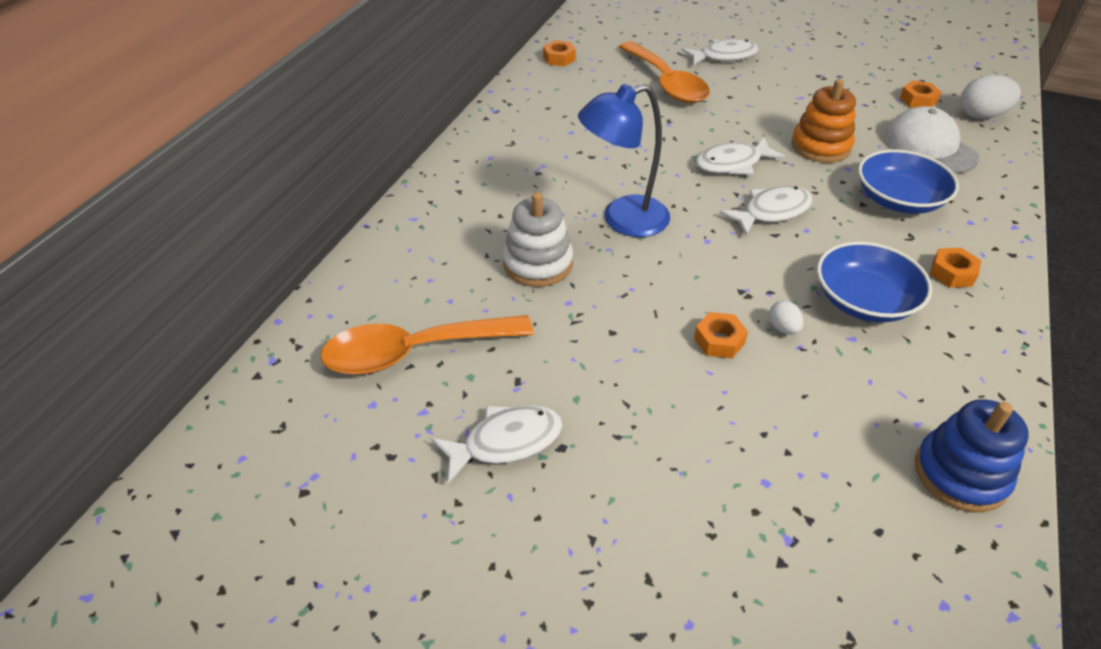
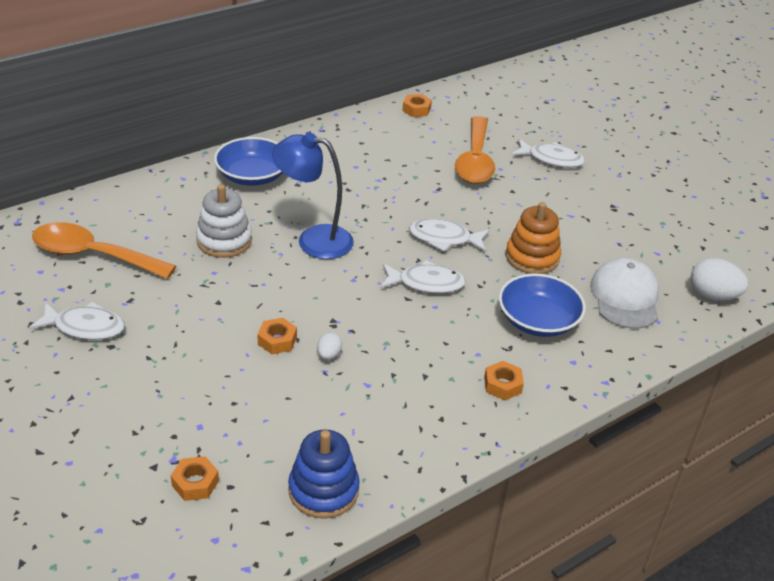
camera: 30 degrees right, 5 degrees down
(864, 301) = (409, 368): blue bowl -> blue bowl (252, 176)
(918, 100) = (672, 260): orange nut -> orange nut (195, 483)

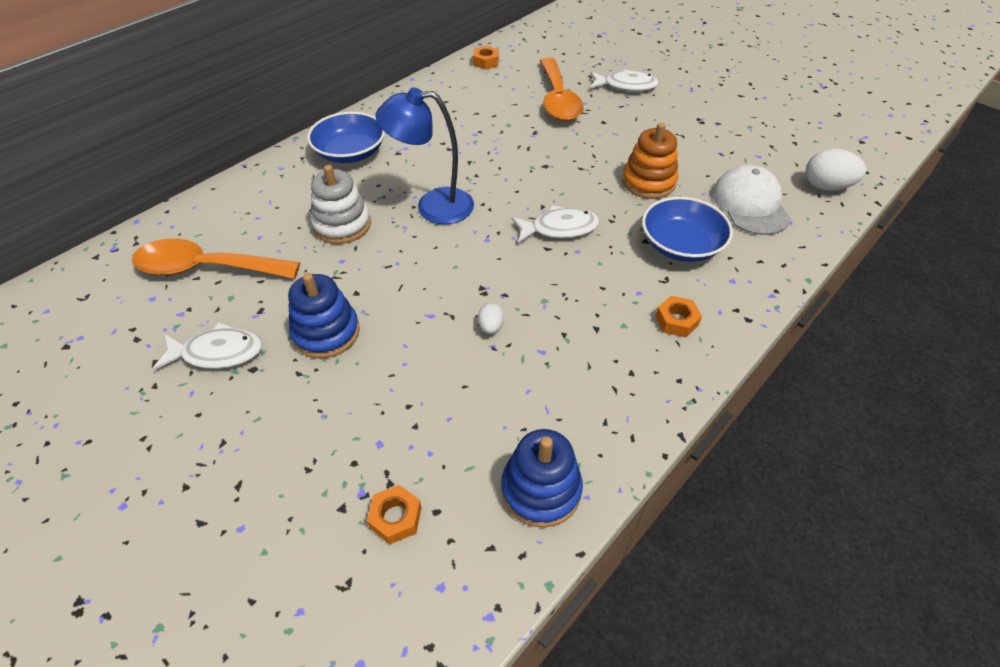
camera: 10 degrees left, 10 degrees up
(182, 330) = (326, 332): none -> blue stacking toy
(277, 340) = (432, 322): orange nut -> none
(444, 239) = (559, 180): white fish -> none

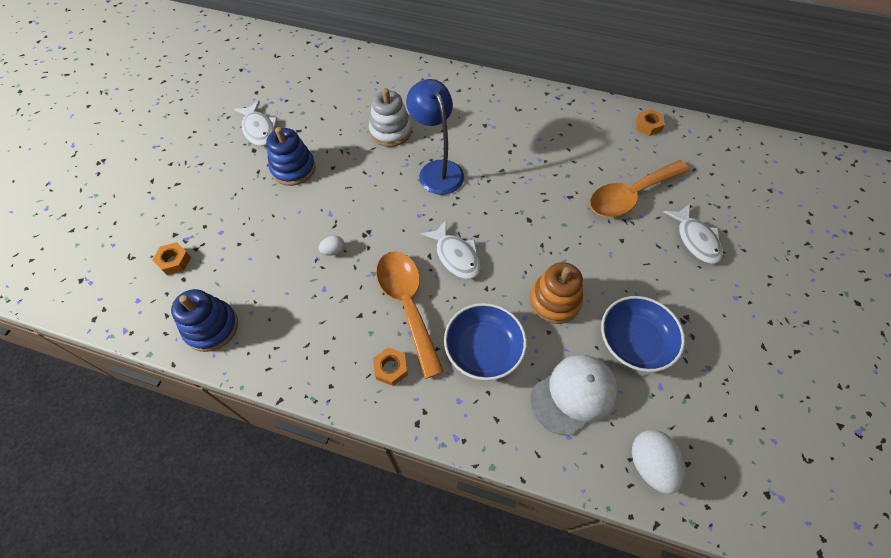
camera: 65 degrees right, 10 degrees up
(207, 268) = (320, 90): orange spoon -> orange spoon (408, 305)
(350, 152) = (467, 100): blue bowl -> blue bowl (634, 341)

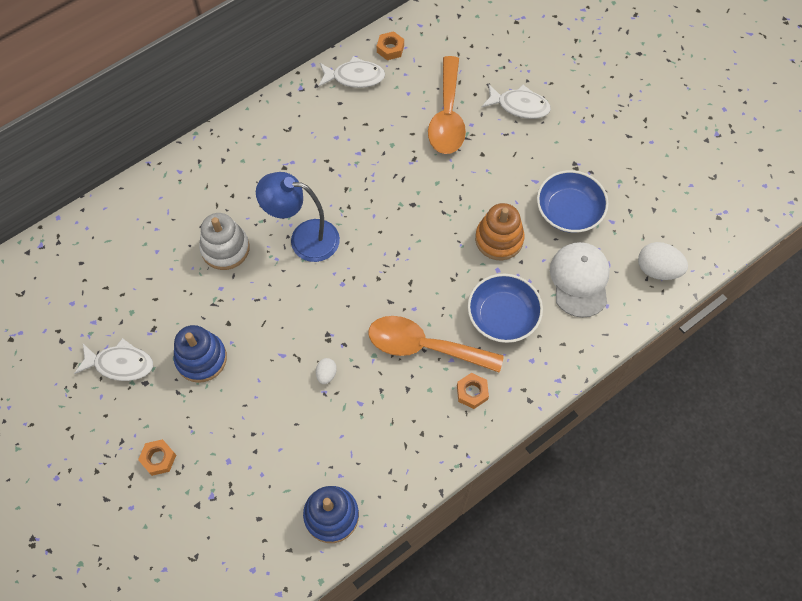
camera: 55 degrees left, 5 degrees up
(174, 261) = (231, 518): orange nut -> orange nut (158, 459)
(456, 256) = (405, 282): white fish -> white fish (355, 77)

